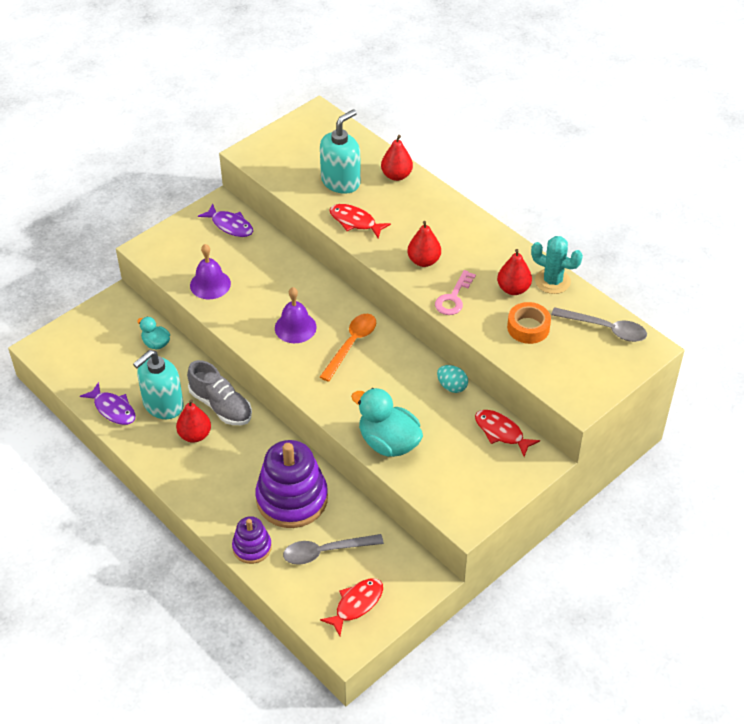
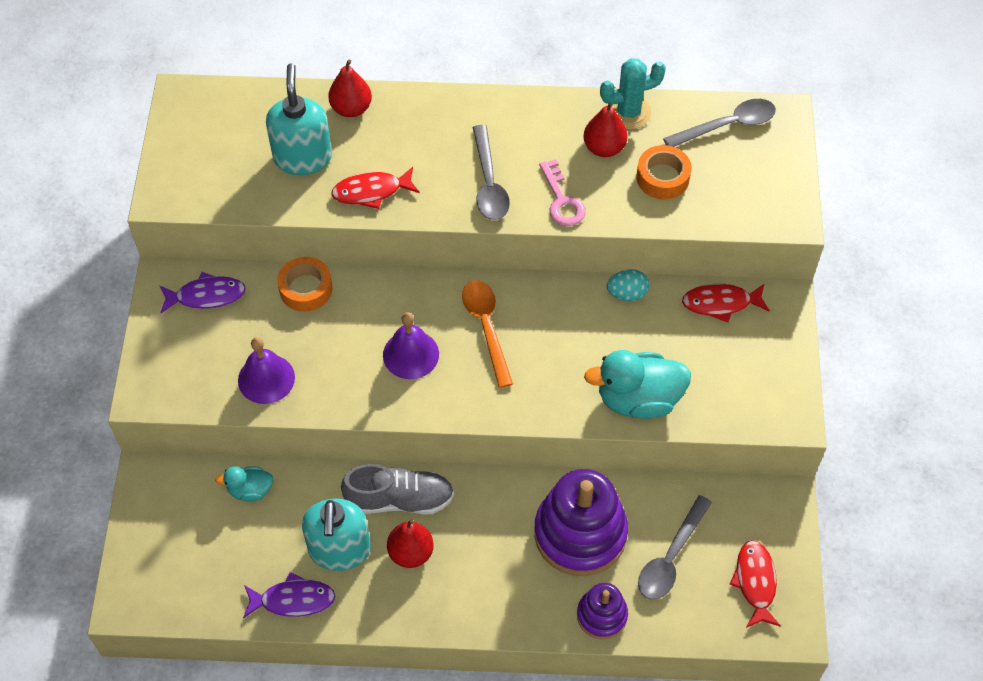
camera: 45 degrees left, 10 degrees up
(282, 257) = (306, 289): none -> orange tape
(423, 261) = (488, 183): red pear -> grey spoon

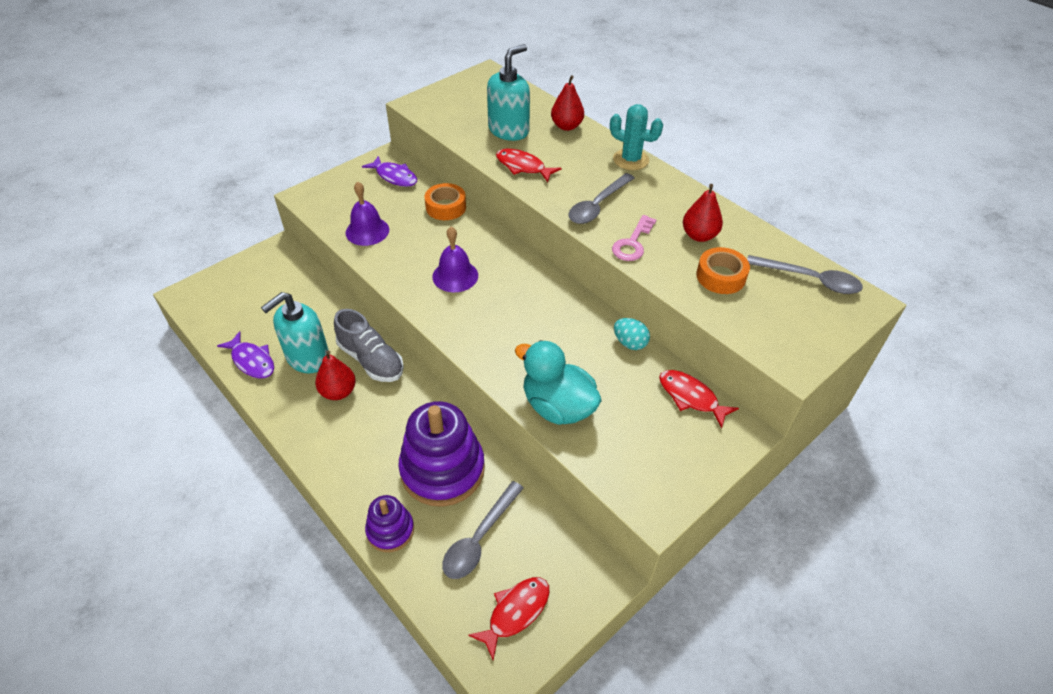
camera: 45 degrees right, 10 degrees down
(250, 490) = (309, 293): turquoise duck -> none
(486, 328) = (516, 295): orange spoon -> none
(628, 112) = (742, 229): turquoise cactus -> turquoise cactus (631, 160)
(670, 557) = (479, 538): grey spoon -> grey spoon turned 45 degrees counterclockwise

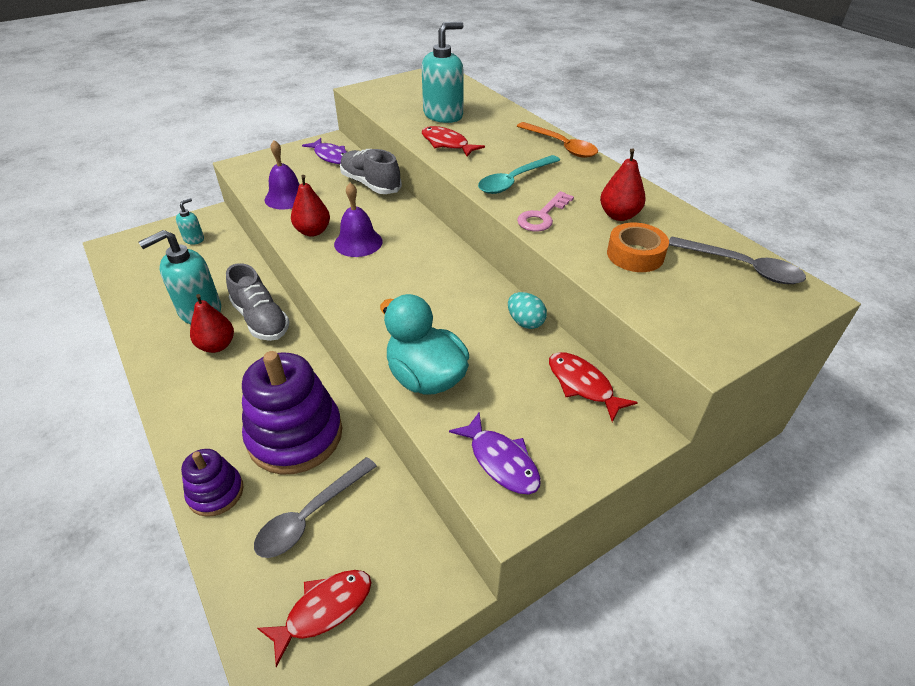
camera: 10 degrees right, 5 degrees down
(252, 361) = (145, 308): purple fish -> purple fish (501, 461)
(270, 278) = (194, 239): none -> turquoise soap dispenser
(446, 207) = (370, 184): orange tape -> grey shoe
(566, 126) = (502, 115): red pear -> red pear (313, 231)
(597, 205) = (514, 181): grey spoon -> turquoise spoon
(631, 160) = (561, 146): turquoise cactus -> orange spoon

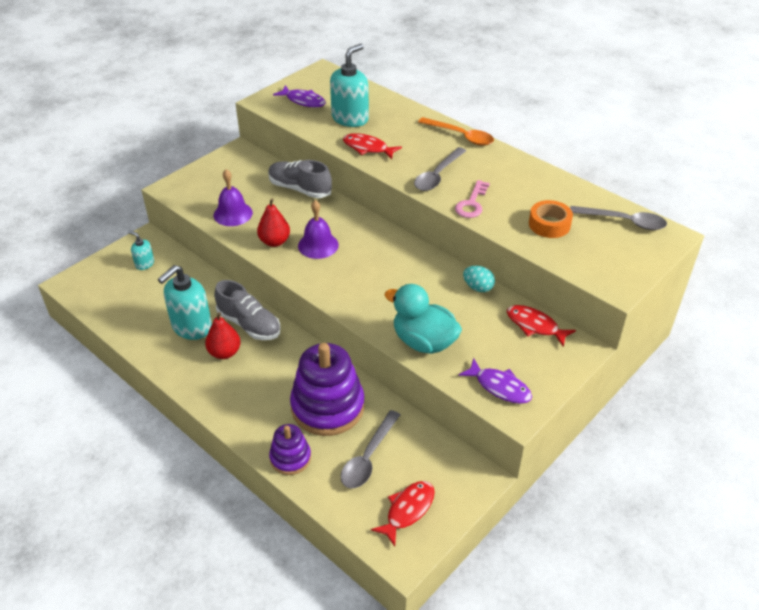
camera: 15 degrees left, 0 degrees up
(194, 239) = (144, 264): turquoise soap dispenser -> turquoise soap dispenser turned 75 degrees counterclockwise
(331, 156) = (249, 166): purple fish -> purple fish (303, 101)
(514, 181) = (437, 175): turquoise spoon -> grey spoon
(619, 215) = (527, 193): red pear -> none

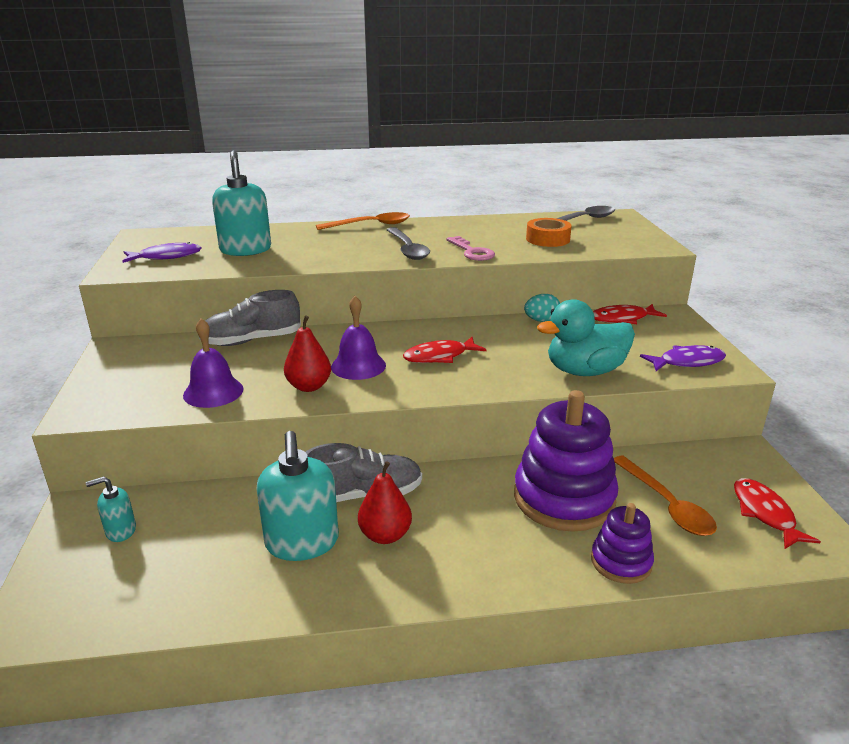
camera: 50 degrees left, 15 degrees down
(367, 148) = (308, 258): red fish -> red fish (439, 356)
(368, 457) = (666, 505): grey spoon -> orange spoon

